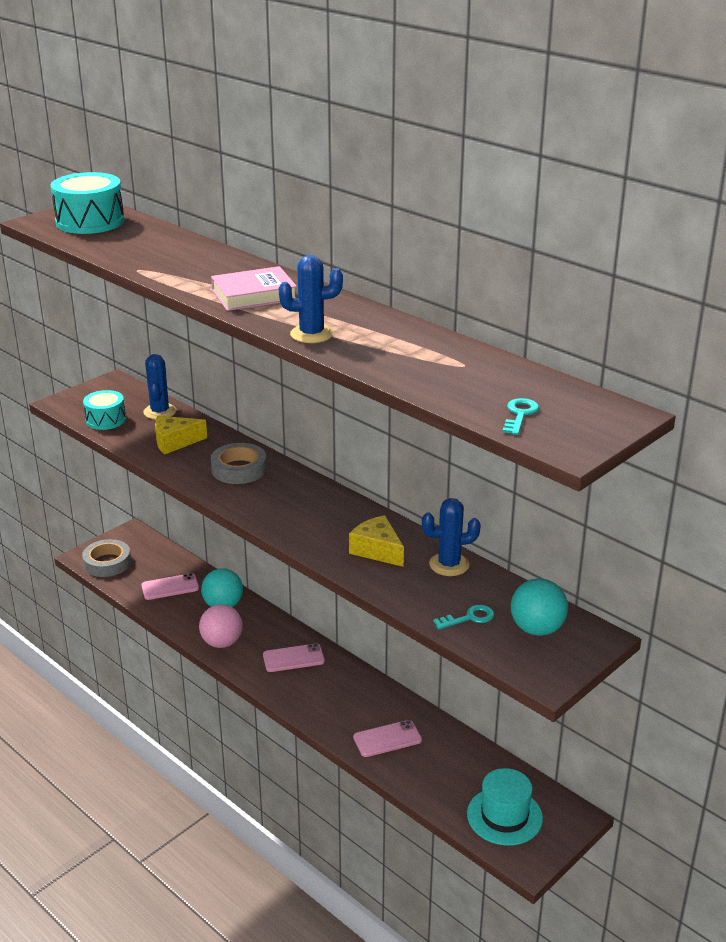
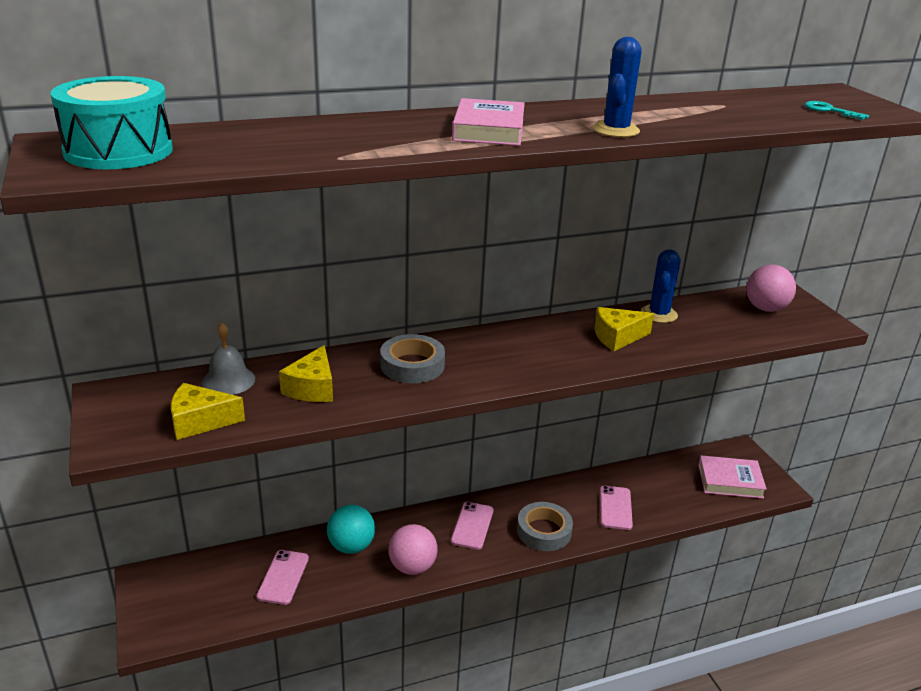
camera: 65 degrees left, 0 degrees up
(106, 420) = (200, 421): turquoise drum -> yellow cheese
(107, 563) = (183, 618): grey tape -> grey tape (544, 531)
(160, 412) = (228, 380): blue cactus -> grey bell
(469, 618) = (740, 328): turquoise key -> none
(504, 816) = (730, 481): turquoise hat -> pink book
(537, 629) = (765, 308): turquoise ball -> pink ball

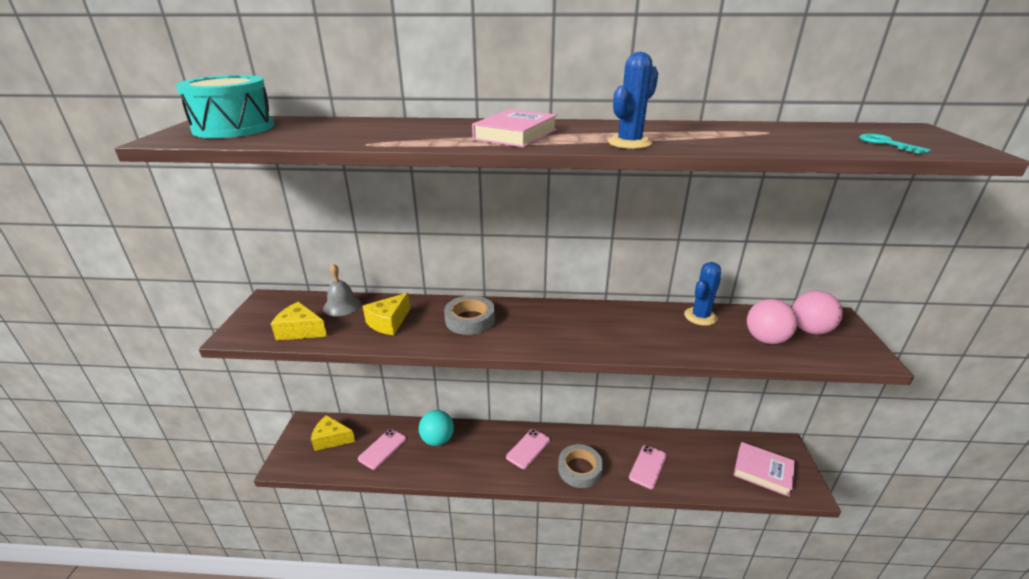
camera: 25 degrees right, 0 degrees up
(412, 567) = (469, 468): pink ball -> pink ball (765, 339)
(617, 337) = (649, 329): yellow cheese -> yellow cheese (331, 439)

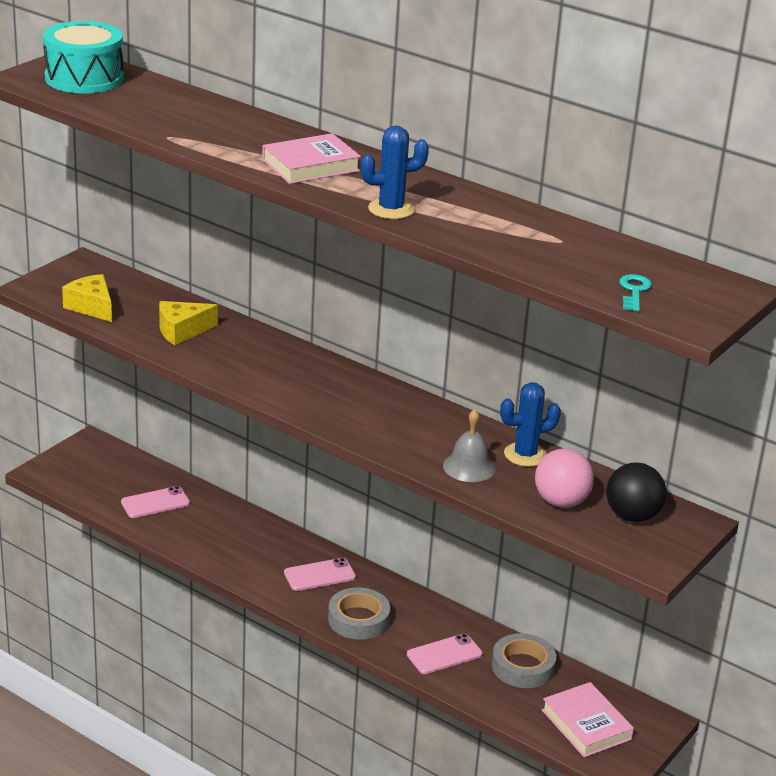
camera: 30 degrees right, 0 degrees up
(331, 439) = (108, 469): yellow cheese -> none
(342, 305) = (152, 296): grey bell -> grey bell (469, 467)
(437, 439) = (223, 521): turquoise ball -> none
(470, 320) = (265, 360): grey tape -> grey tape (523, 667)
(809, 330) = (632, 516): pink ball -> black ball

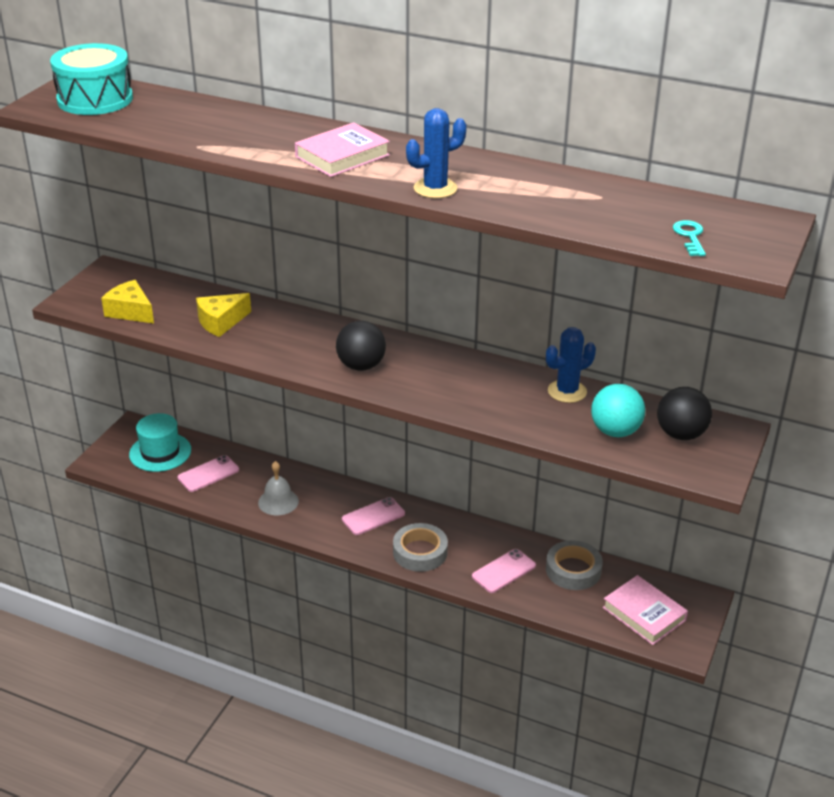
camera: 10 degrees left, 5 degrees up
(111, 472) = (160, 452): none -> turquoise hat
(313, 396) = (361, 366): none -> black ball
(469, 467) = (523, 411): grey bell -> grey bell (278, 502)
(561, 502) = (615, 431): pink ball -> turquoise ball

